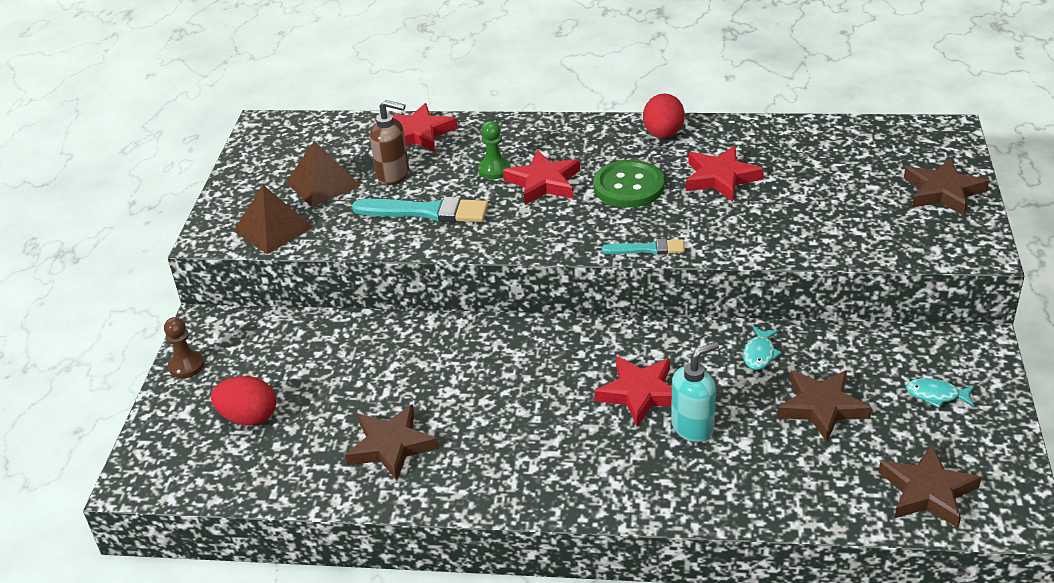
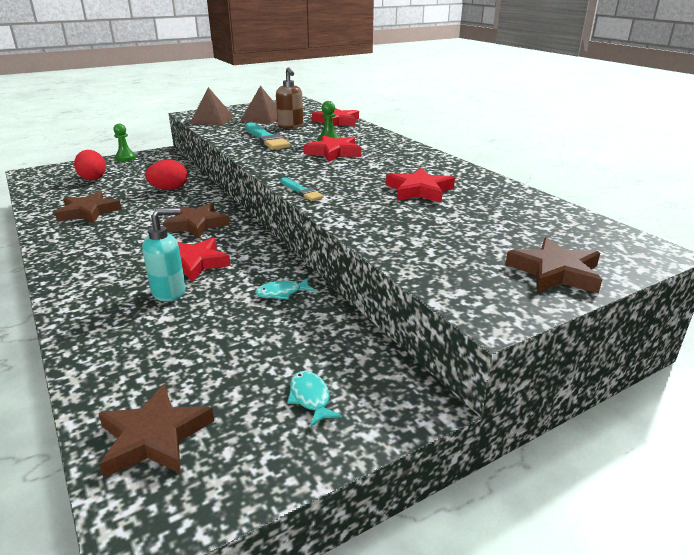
camera: 50 degrees right, 10 degrees down
(186, 366) = (125, 158): brown pawn -> green pawn
(628, 186) = (364, 171): green button -> none
(663, 134) = (439, 165): red egg -> red egg (169, 189)
(693, 427) = (169, 292): turquoise soap dispenser -> turquoise soap dispenser turned 45 degrees counterclockwise
(821, 407) = (238, 339): brown star -> brown star (196, 224)

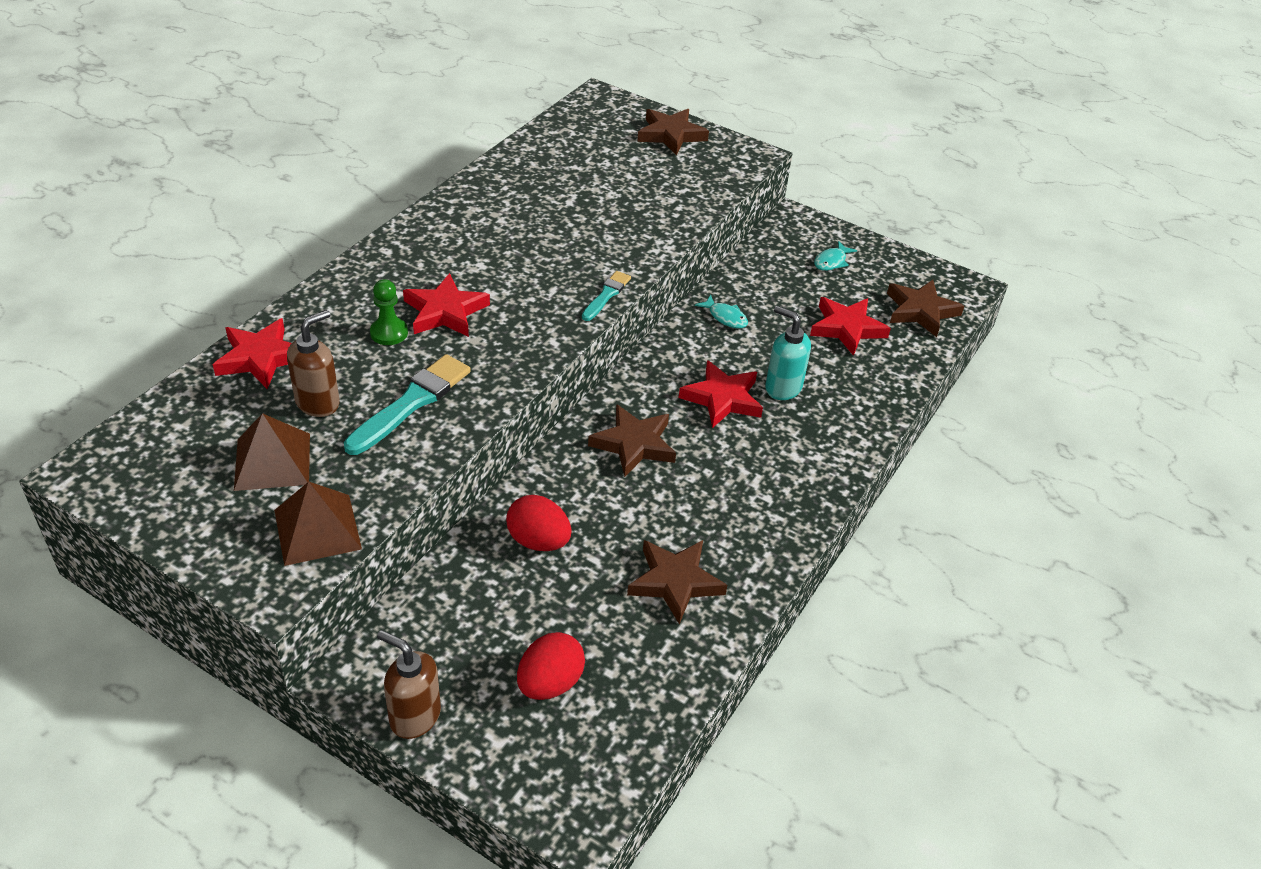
camera: 120 degrees left, 15 degrees up
(125, 158) = (414, 716): green pawn -> brown soap dispenser
(419, 190) = (546, 217): red star -> red star (847, 328)

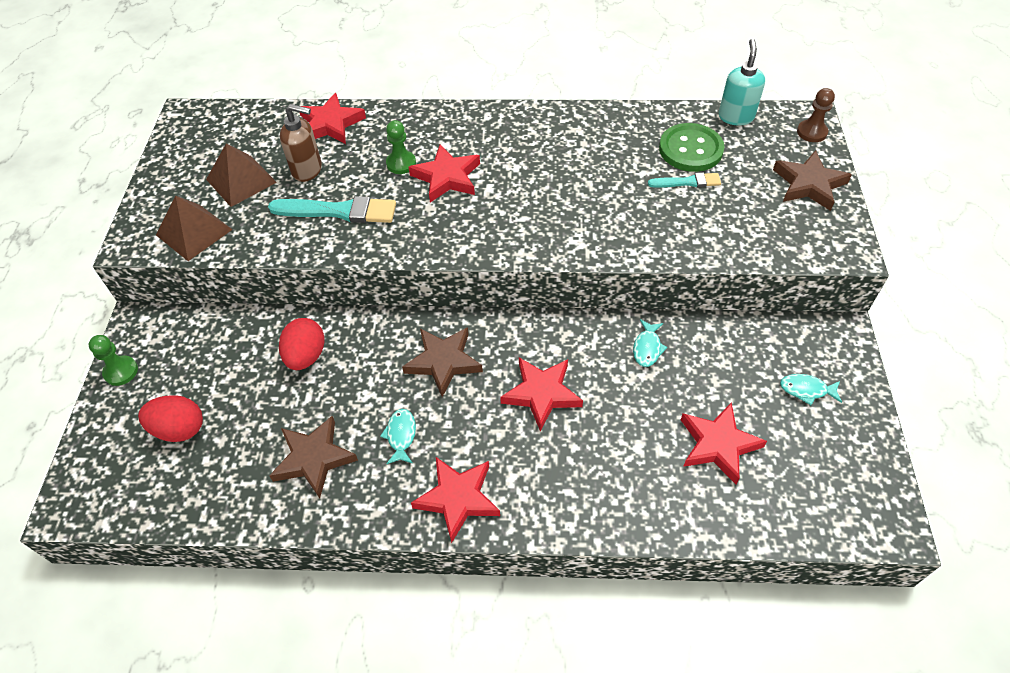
camera: 65 degrees right, 10 degrees up
(414, 716) = (121, 371): brown soap dispenser -> green pawn
(569, 166) = (690, 149): none -> green button
(606, 295) = (545, 251): turquoise brush -> turquoise brush (687, 182)
(617, 104) = (811, 132): none -> brown pawn
(696, 508) = (401, 435): none -> turquoise fish
(782, 388) = (591, 430): turquoise soap dispenser -> turquoise soap dispenser (736, 117)
(792, 498) = (458, 498): none -> red star
(920, 311) = (805, 497): brown star -> none

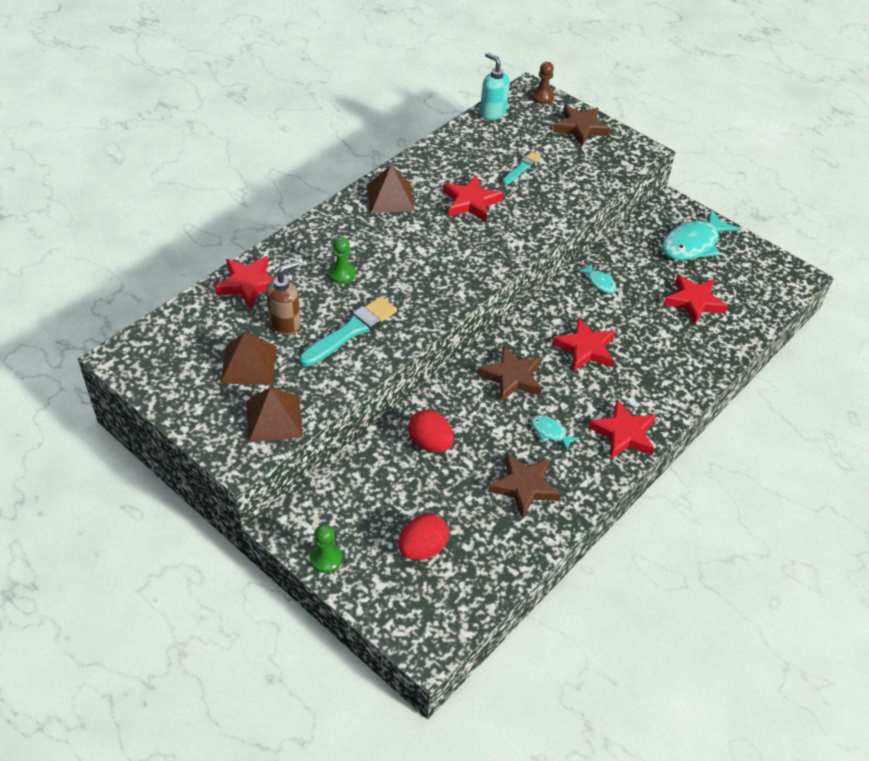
camera: 55 degrees left, 5 degrees down
(447, 177) = (385, 261): red star -> red star (471, 202)
(531, 130) = (390, 197): none -> brown pyramid
(690, 149) = (496, 148): green button -> none
(806, 390) = (693, 244): turquoise fish -> turquoise fish, size x2.10

